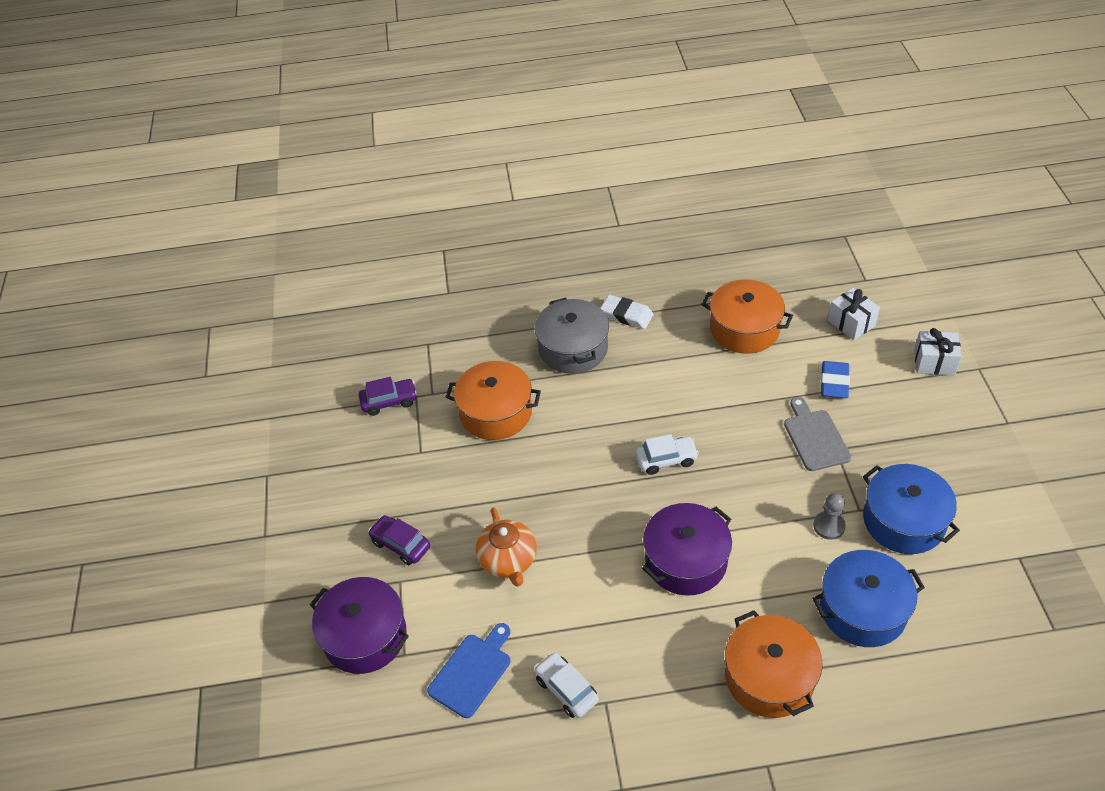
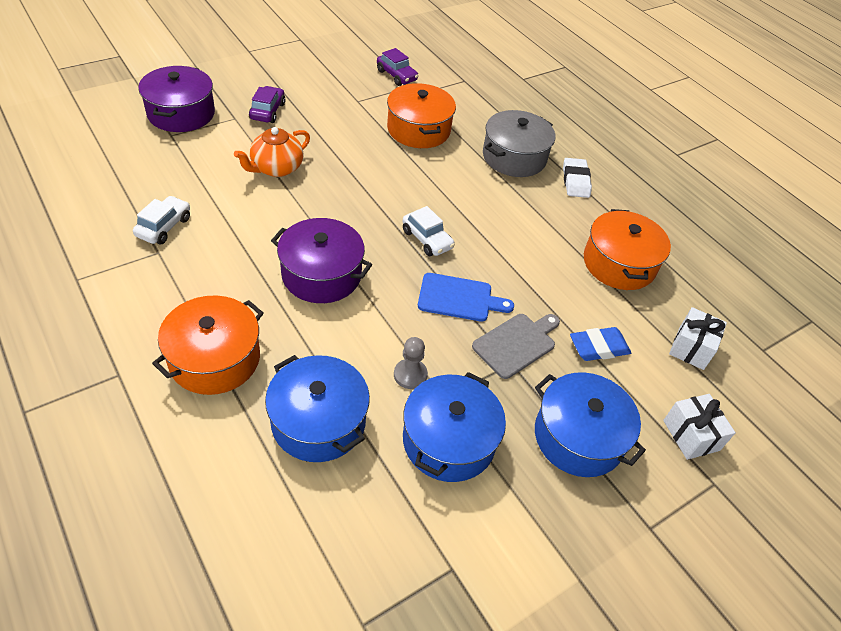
camera: 55 degrees right, 0 degrees up
(472, 672) = (166, 172): blue cutting board -> blue cutting board (459, 298)
(920, 433) = (578, 437): none -> blue pot

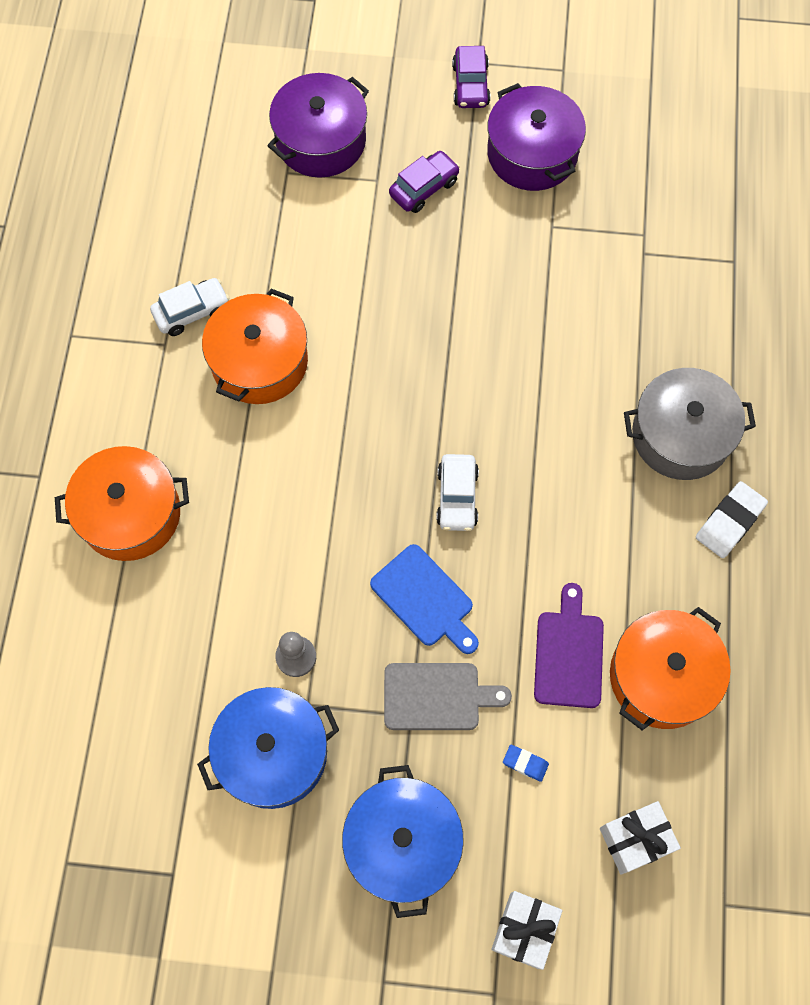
camera: 45 degrees right, 20 degrees up
(276, 168) = (367, 289): orange teapot -> none
(318, 421) = (172, 648): blue pot -> none
(321, 274) = (304, 474): purple pot -> purple pot (532, 154)
(396, 75) = (643, 205): purple car -> purple car (470, 85)
(418, 129) = (591, 319): orange pot -> orange pot (259, 361)
(563, 280) = (568, 654): none -> purple cutting board
(598, 347) = (525, 763): blue eraser -> blue eraser, size x0.55

